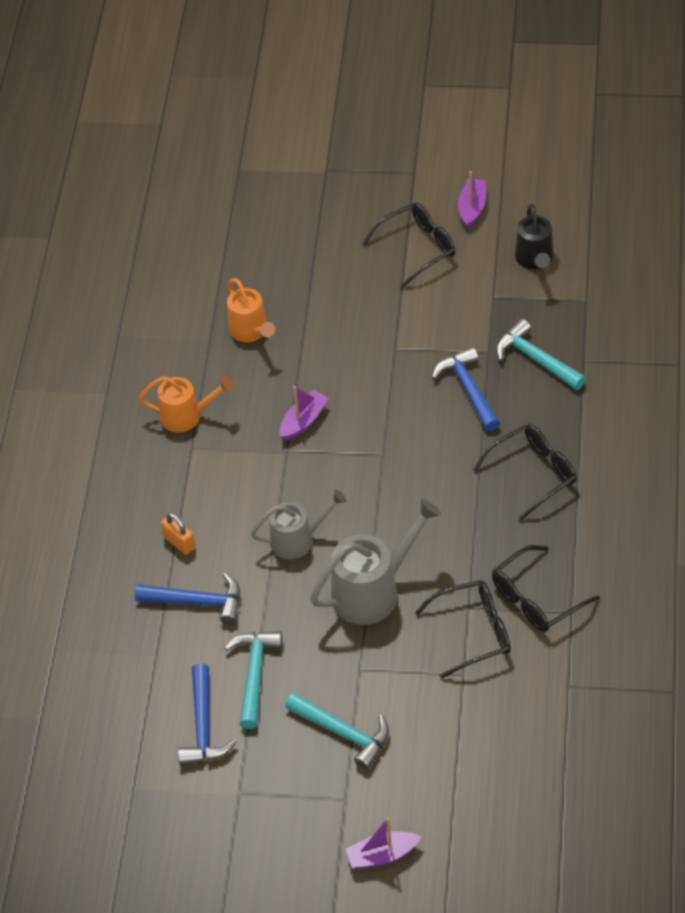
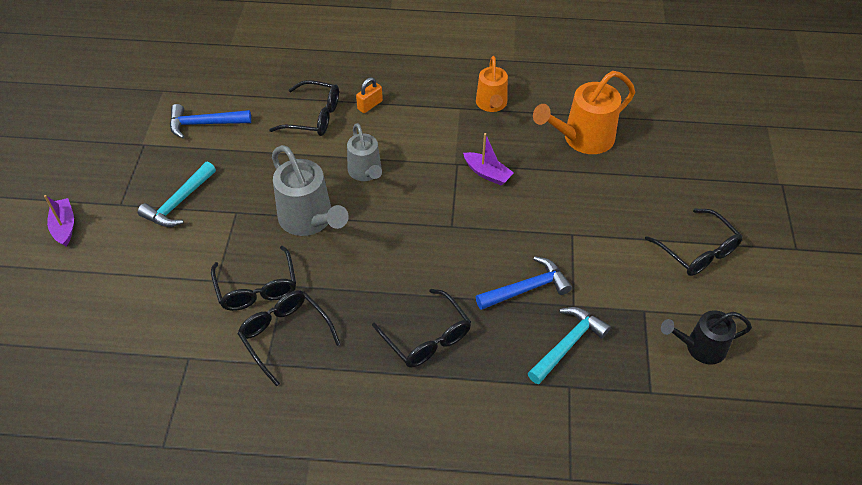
camera: 85 degrees right, 0 degrees up
(197, 602) = (314, 117): blue hammer -> black glasses
(251, 331) = (582, 139): orange watering can -> orange watering can, size x1.54
(254, 675) = (243, 150): turquoise hammer -> none
(472, 208) = (760, 295): purple boat -> none

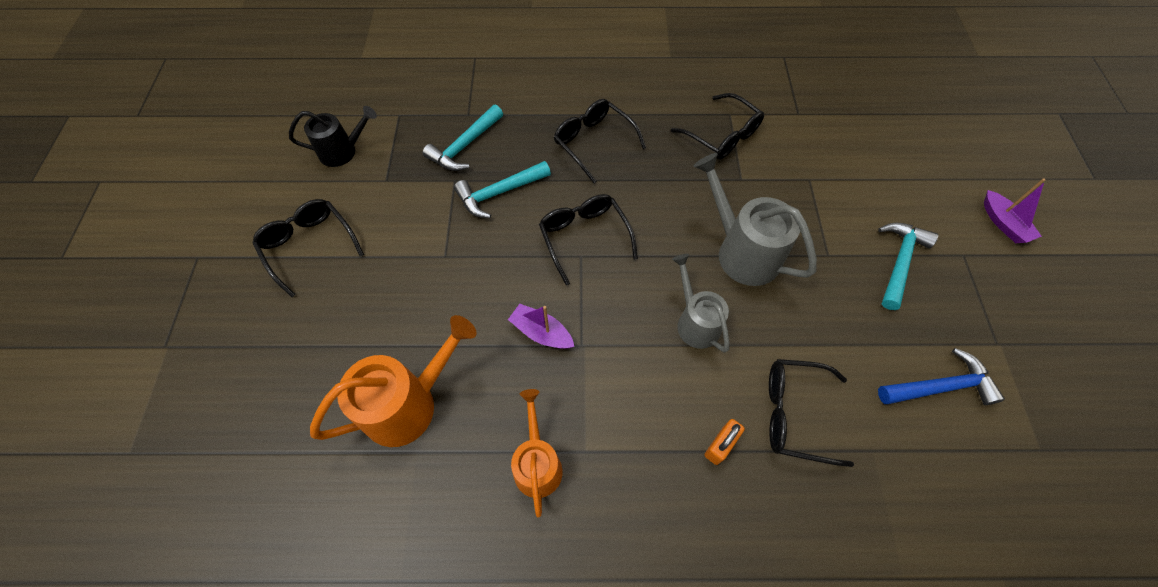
camera: 175 degrees right, 10 degrees up
(257, 288) = (766, 174): black glasses -> black glasses (584, 237)
(526, 289) = (499, 193): blue hammer -> turquoise hammer

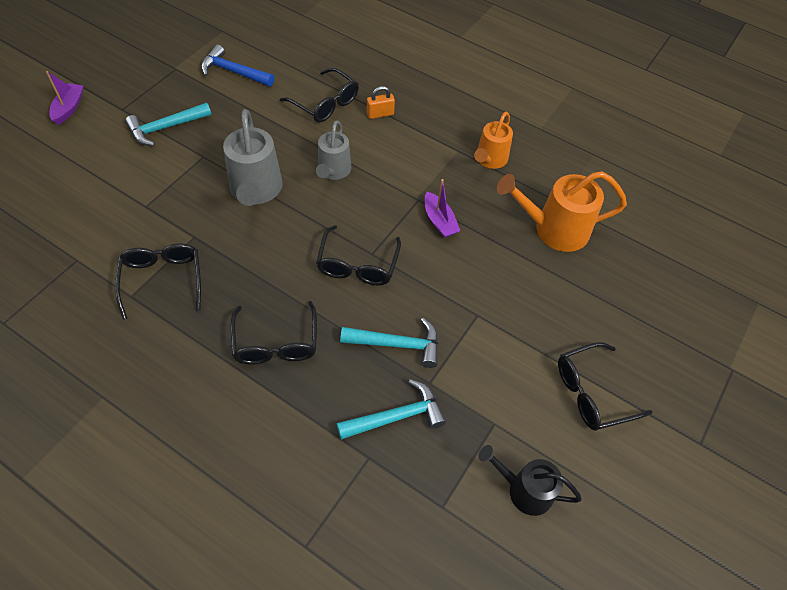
camera: 150 degrees left, 5 degrees down
(309, 246) = (591, 393): black glasses -> black glasses turned 75 degrees clockwise

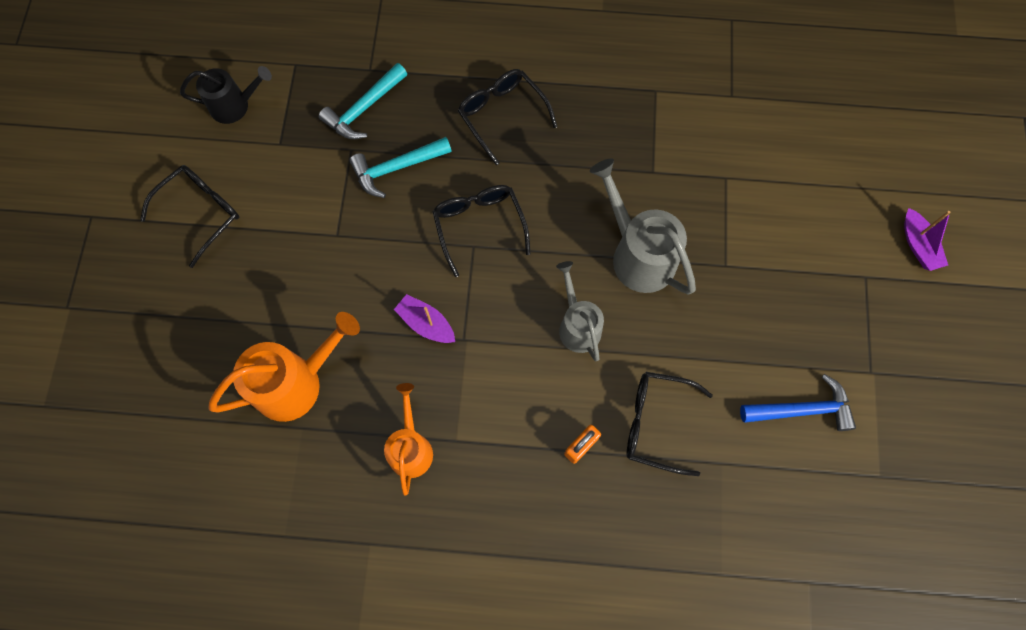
camera: 155 degrees right, 15 degrees up
(162, 280) = (642, 117): black glasses -> none
(166, 128) = (797, 279): turquoise hammer -> none

